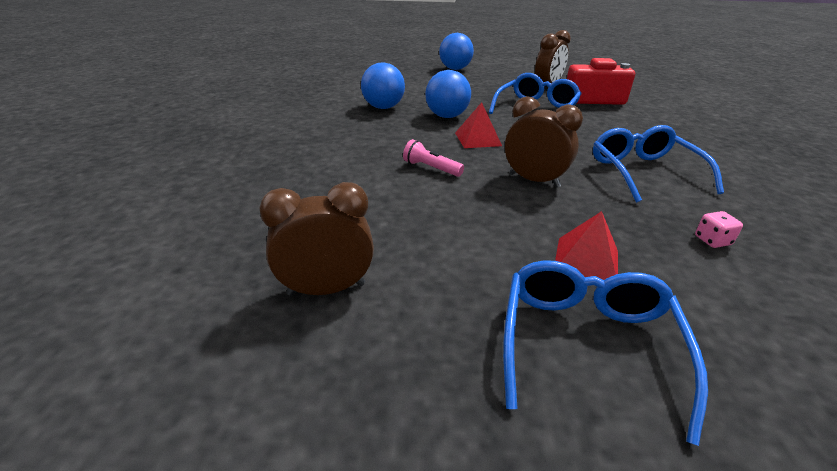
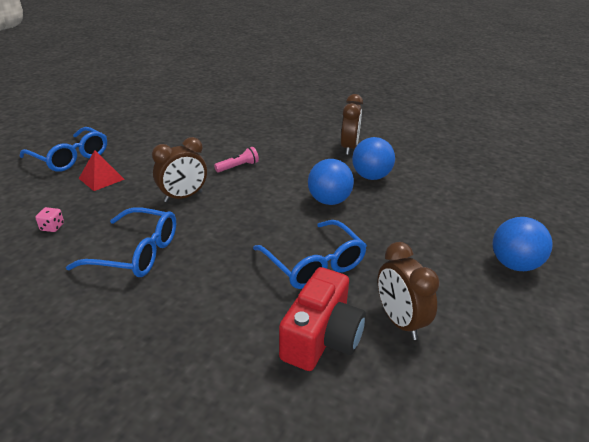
camera: 115 degrees right, 0 degrees up
(326, 289) = (166, 122): brown clock -> brown clock (349, 148)
(477, 139) = (268, 199): red pyramid -> none

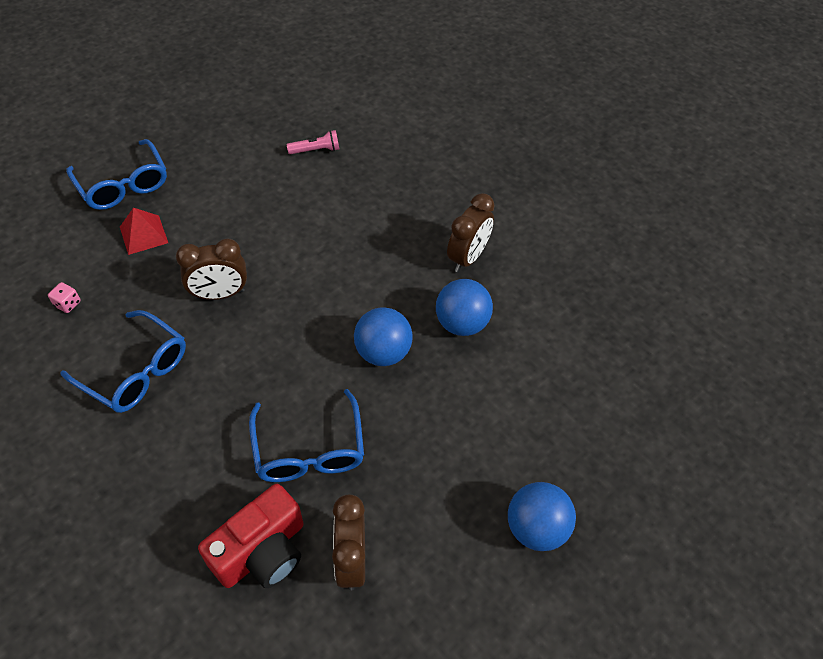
camera: 20 degrees right, 20 degrees up
(238, 167) = (307, 256): pink flashlight -> pink flashlight (316, 150)

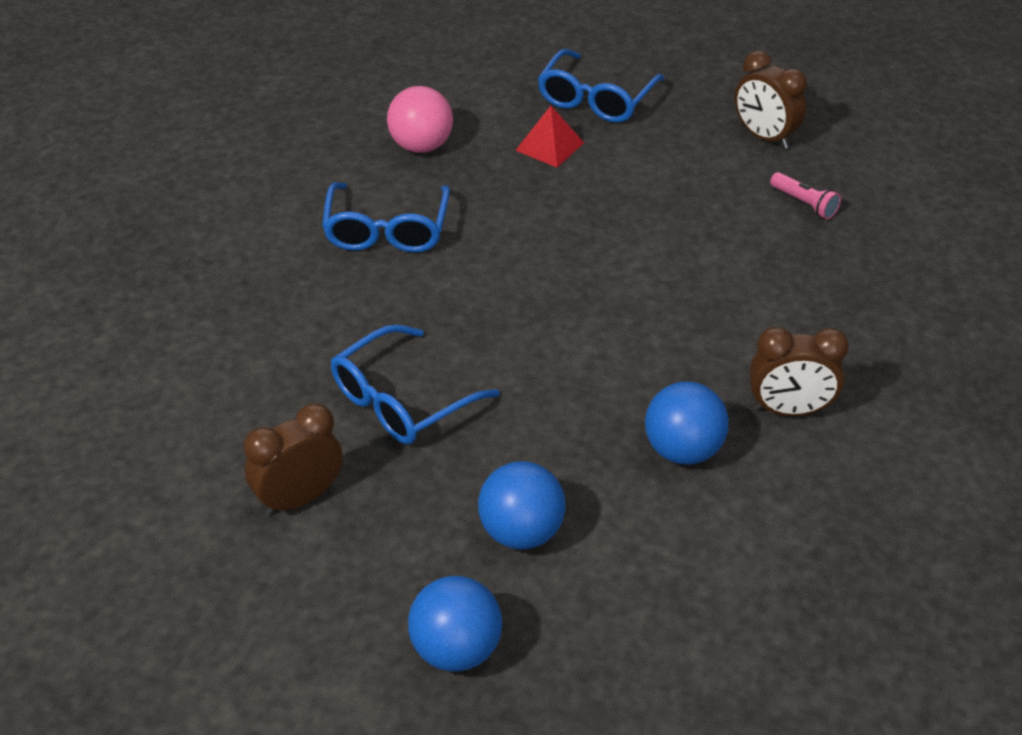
camera: 60 degrees right, 10 degrees down
(67, 304) = (421, 146): pink dice -> pink ball
(220, 294) = (530, 236): brown clock -> brown clock (764, 137)
(262, 551) = (261, 423): red camera -> none
(383, 352) = (576, 400): blue ball -> blue ball (521, 532)

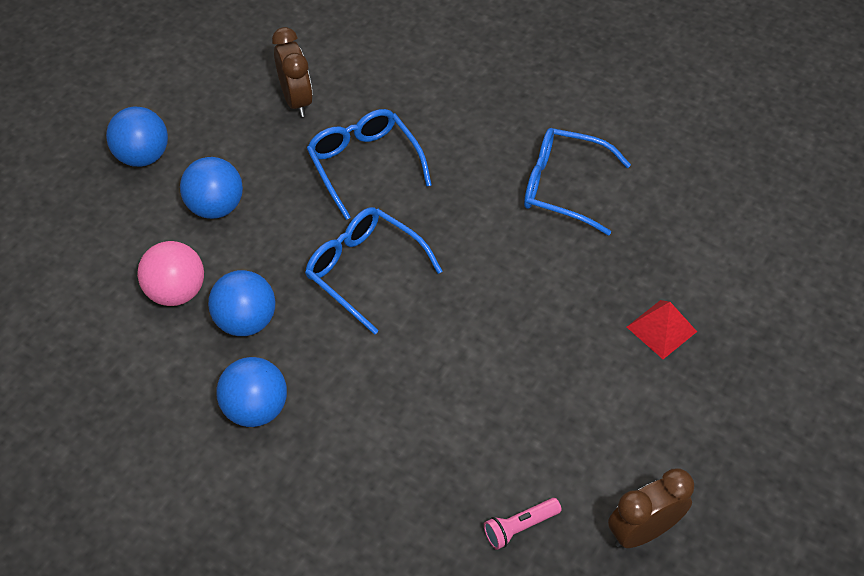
camera: 105 degrees right, 10 degrees up
(421, 146) = (679, 230): pink ball -> pink ball (176, 292)
(596, 98) = (739, 391): blue glasses -> blue glasses (365, 271)
(789, 410) = (256, 408): brown clock -> blue ball

